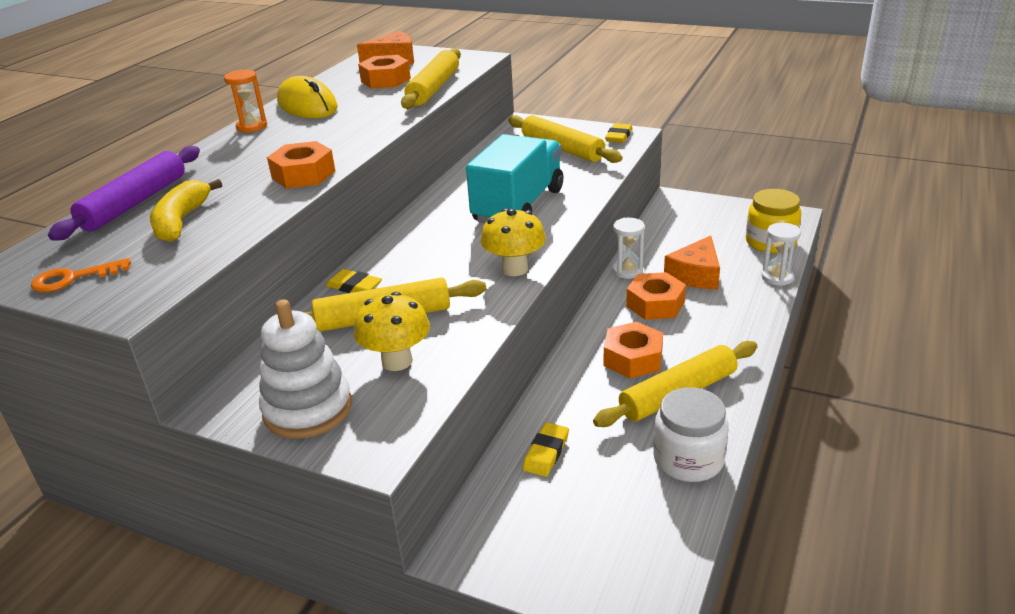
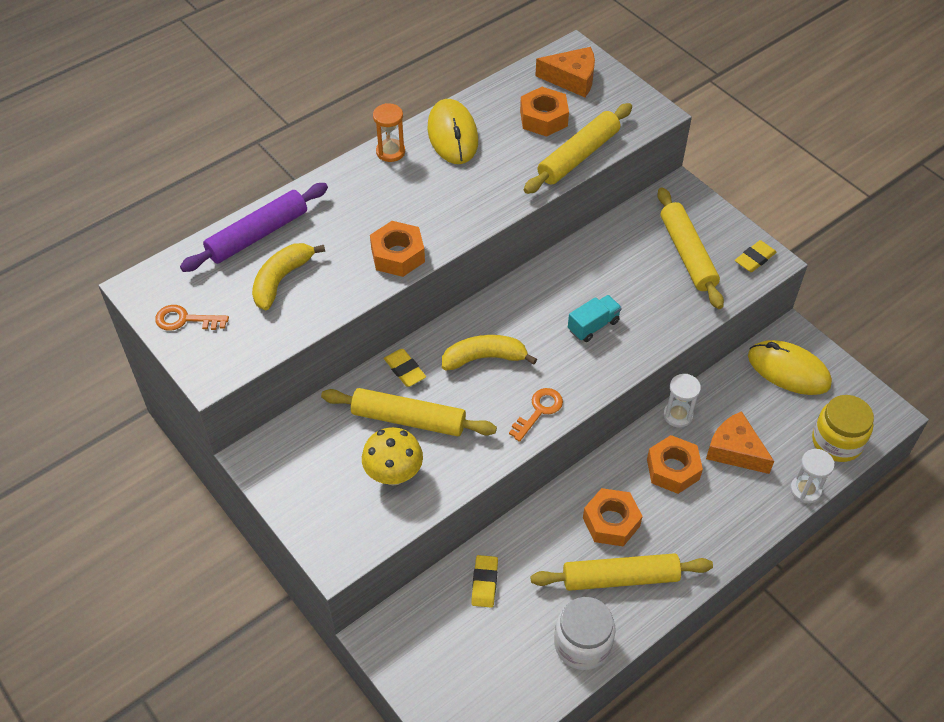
camera: 25 degrees right, 20 degrees up
(308, 409) = (311, 492): white stacking toy -> none
(431, 254) = (484, 358): none -> yellow banana
(514, 269) = (539, 411): yellow mushroom -> orange key
(518, 206) = (593, 326): turquoise truck -> turquoise truck, size x0.46
(546, 453) = (484, 583): yellow eraser -> yellow eraser turned 45 degrees counterclockwise
(691, 217) = (788, 370): none -> yellow mouse
(696, 275) = (735, 450): orange cheese -> orange cheese turned 75 degrees clockwise

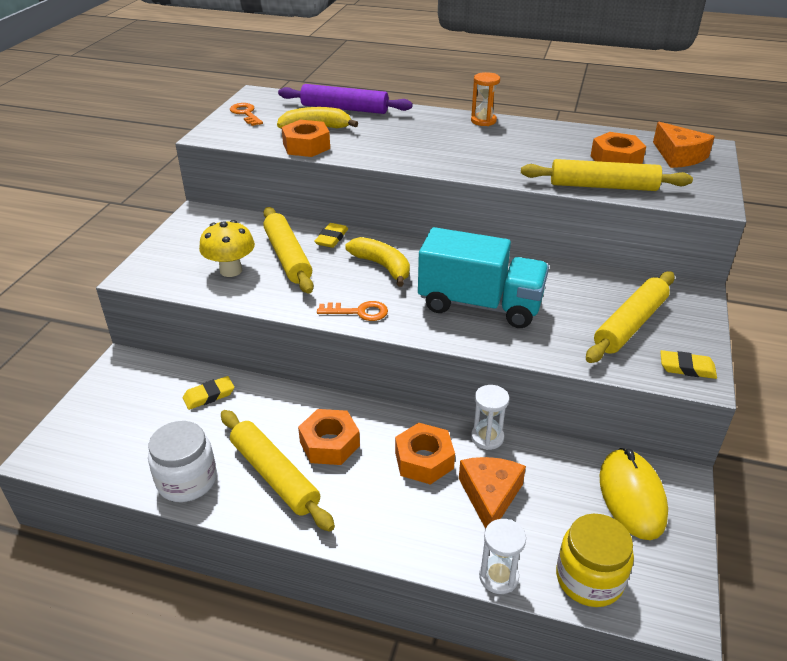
camera: 55 degrees right, 15 degrees down
(398, 255) = (391, 155): orange nut -> orange nut (306, 146)
(452, 135) = (536, 134): yellow mouse -> none
(593, 326) = (480, 305): turquoise truck -> turquoise truck, size x2.20

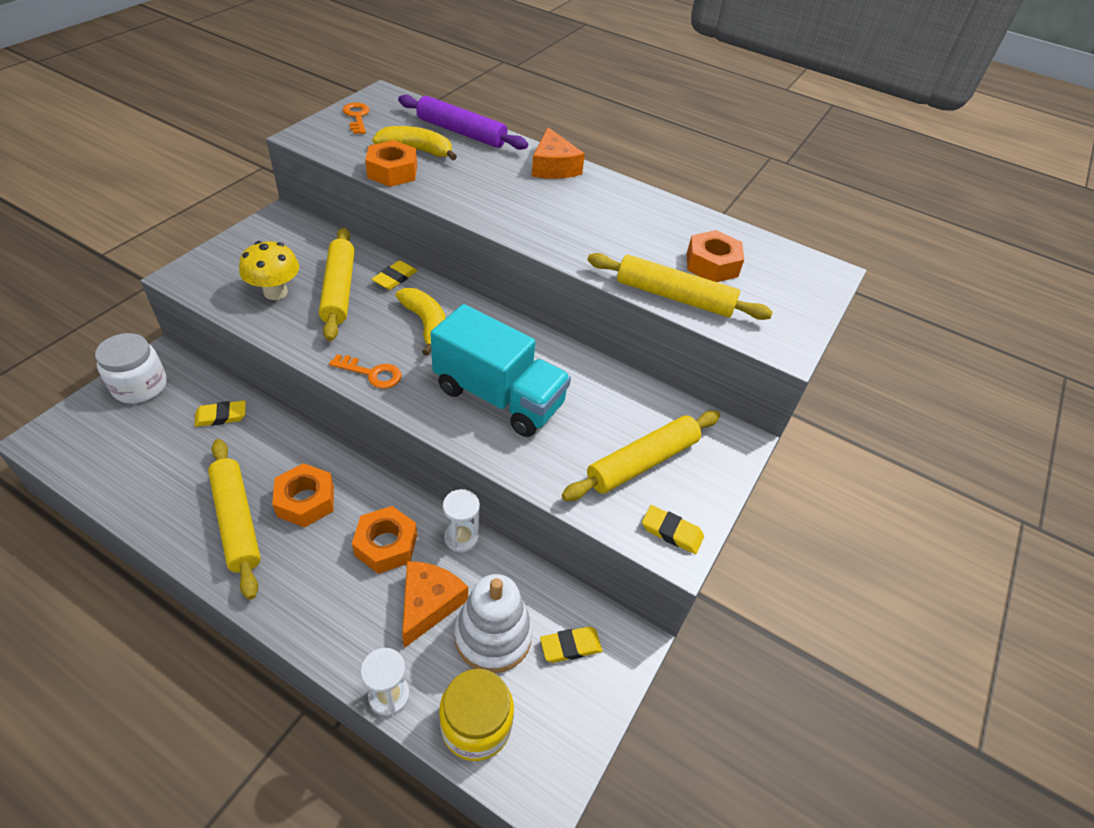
camera: 10 degrees right, 10 degrees up
(187, 480) = (155, 503): white jar -> white jar (140, 386)
(483, 121) = (598, 180): orange hourglass -> none
(561, 506) = (493, 636): none -> white stacking toy
(631, 496) = (570, 646): yellow mouse -> yellow eraser
(679, 156) = (786, 276): orange cheese -> orange cheese (553, 167)

